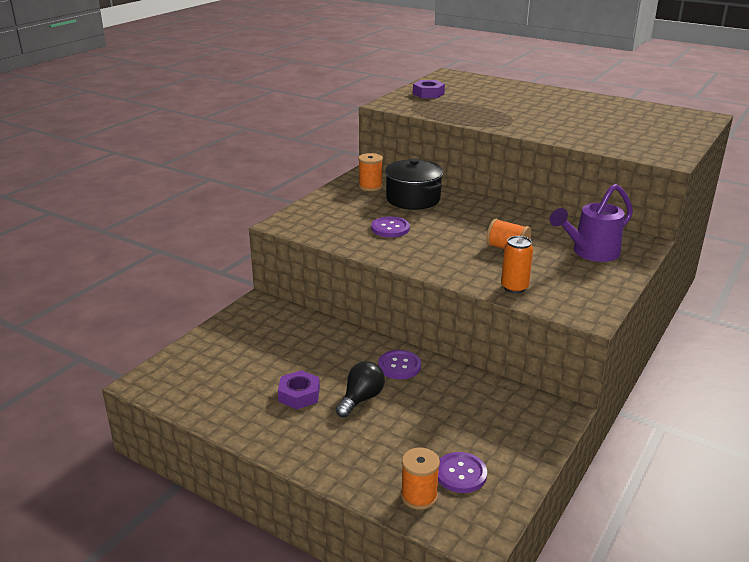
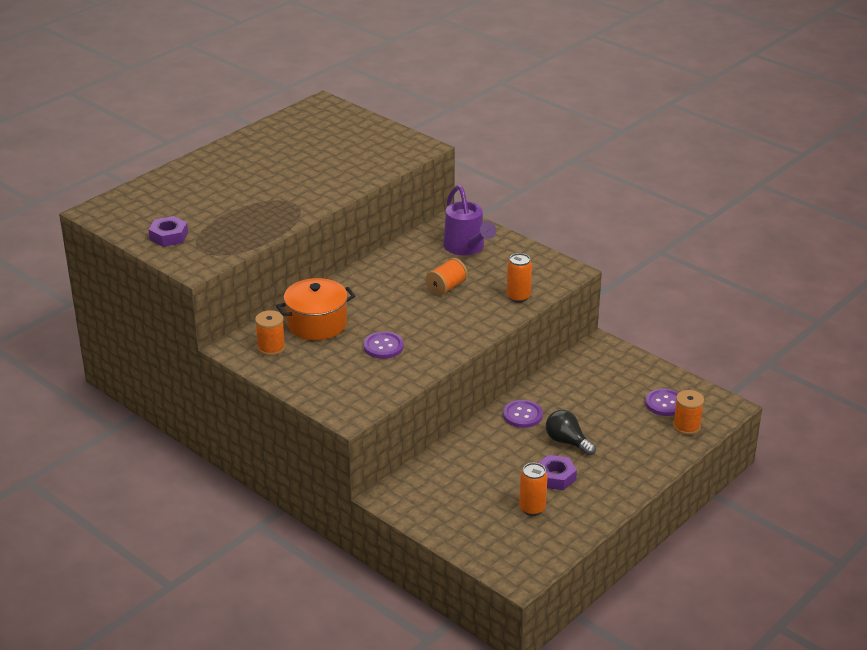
camera: 80 degrees left, 5 degrees up
(246, 383) = (532, 508): none -> orange can
(413, 199) = (317, 324): black pot -> orange pot

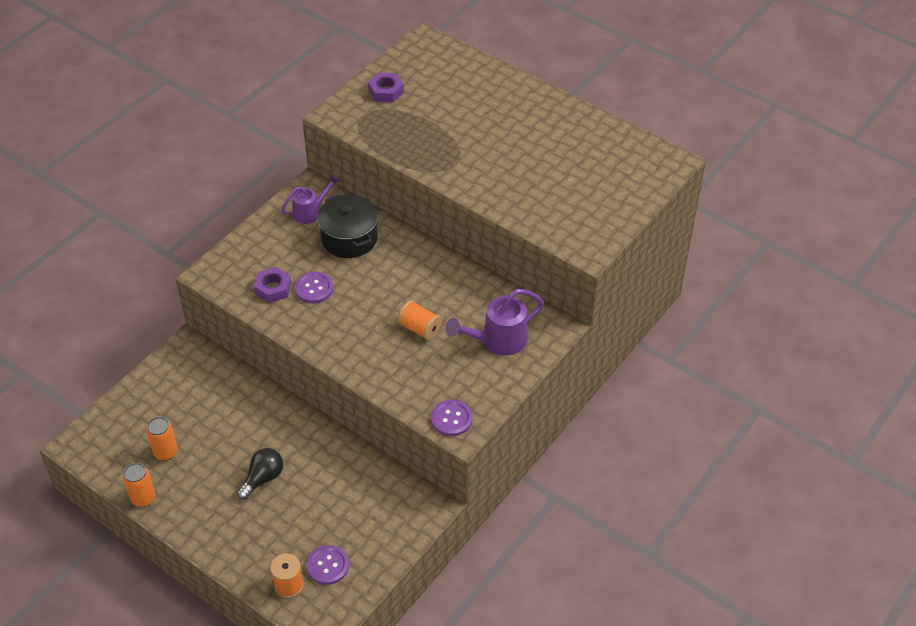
camera: 85 degrees right, 15 degrees up
(271, 348) = (310, 212): orange spool -> purple watering can
(317, 324) = (349, 238): orange pot -> black pot
(518, 297) = (406, 388): orange can -> orange can (143, 498)
(522, 415) = (305, 440): purple button -> purple button (451, 419)
(555, 477) = (210, 470): purple nut -> purple nut (273, 288)

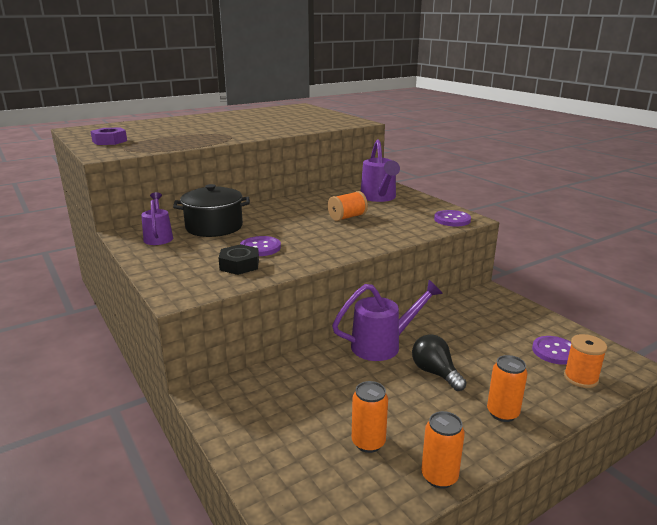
camera: 70 degrees left, 25 degrees down
(222, 530) = (502, 413): none -> orange can
(273, 288) = (239, 265): purple nut -> black nut
(293, 433) = (382, 345): none -> purple watering can

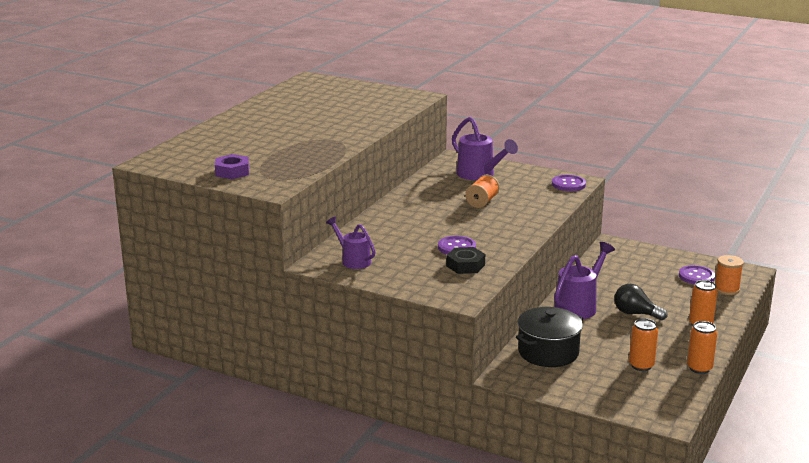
camera: 30 degrees left, 0 degrees up
(214, 227) = (384, 239): black pot -> black pot (548, 352)

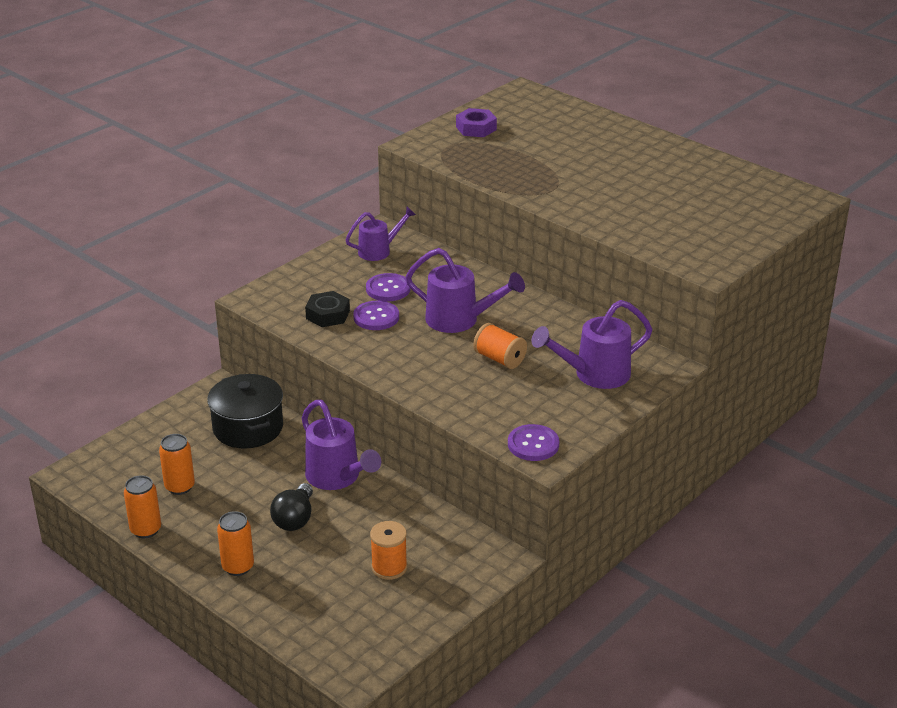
camera: 105 degrees right, 10 degrees up
(441, 219) = (459, 320): none -> purple watering can
(635, 314) = (295, 519): black light bulb -> black light bulb turned 150 degrees clockwise
(696, 276) = (366, 611): purple button -> purple button (388, 289)
(726, 289) = (314, 628): orange spool -> orange spool (389, 567)

